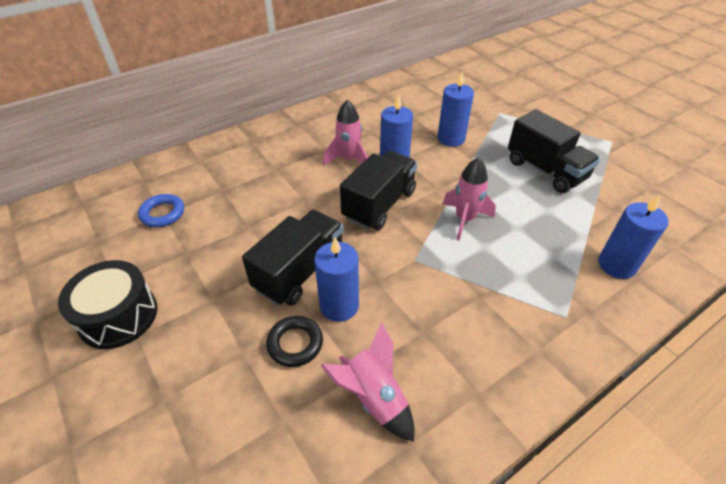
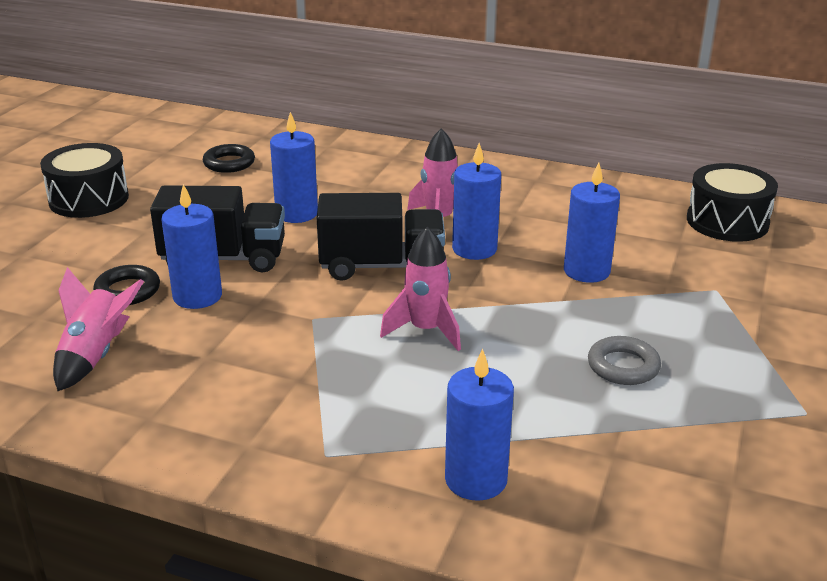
camera: 55 degrees right, 15 degrees down
(162, 213) = (229, 163): blue ring -> black ring
(276, 212) = (296, 213): none -> blue candle
(443, 79) = (727, 222): none -> black drum
(545, 170) = (623, 366): black truck -> grey ring

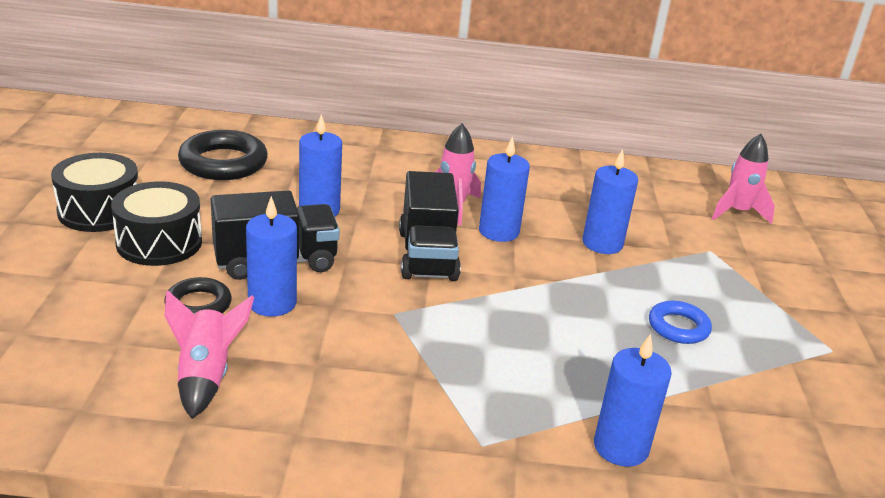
camera: 20 degrees left, 0 degrees up
(229, 163) = (223, 163): black ring -> black ring, size x1.71
(381, 266) = (427, 255): black truck -> black truck turned 105 degrees clockwise
(425, 330) = (501, 313): pink rocket -> pink rocket (737, 212)
(623, 366) = (678, 327): grey ring -> blue ring
(727, 222) = (686, 189): black drum -> black drum (159, 242)

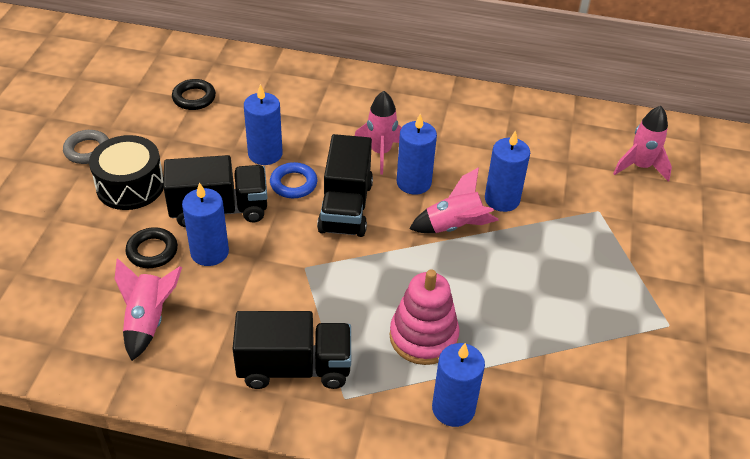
camera: 10 degrees right, 15 degrees up
(99, 211) = (87, 150): black drum -> grey ring
(223, 163) = (194, 98): black ring -> black ring, size x0.59
(409, 415) = (294, 367): none -> black truck
(558, 269) = (454, 226): none -> pink rocket
(559, 375) = (423, 337): none -> pink stacking toy
(678, 327) = (540, 293): blue ring -> blue ring (293, 184)

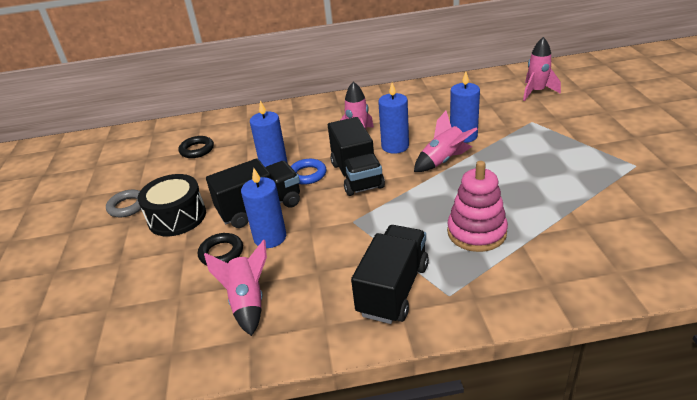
camera: 15 degrees left, 10 degrees down
(294, 367) = (393, 289): black truck -> black truck turned 45 degrees counterclockwise
(453, 408) = (537, 270): blue candle -> none

